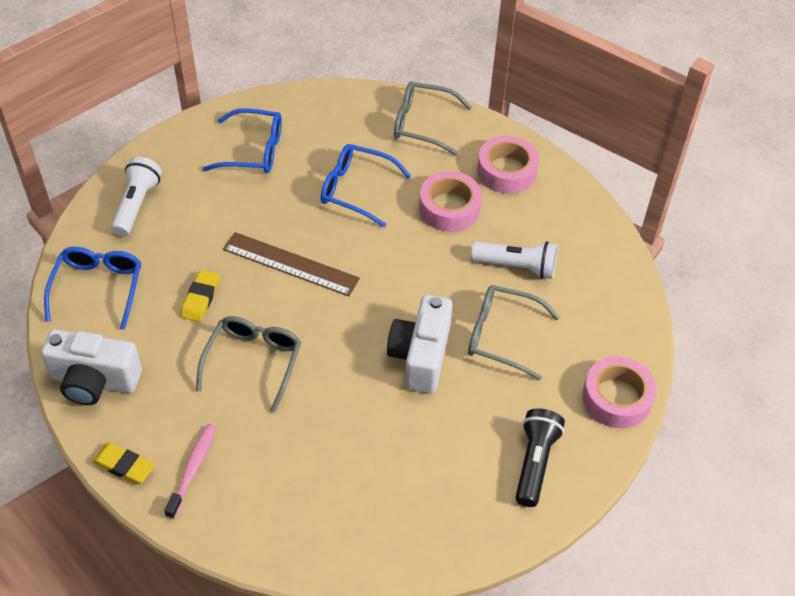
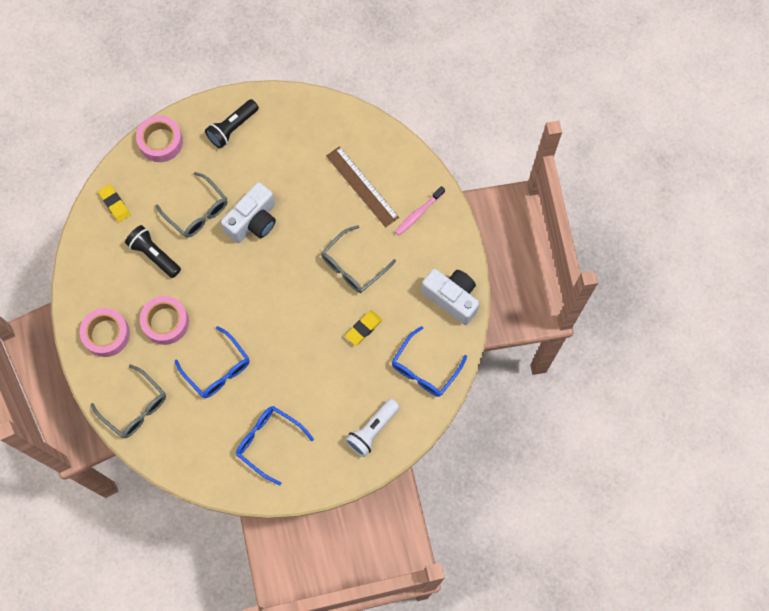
camera: 150 degrees left, 20 degrees up
(124, 465) = (455, 234): yellow eraser -> yellow eraser (115, 204)
(290, 264) = (294, 327): brown ruler -> brown ruler (362, 186)
(517, 266) = (154, 255): white flashlight -> black flashlight

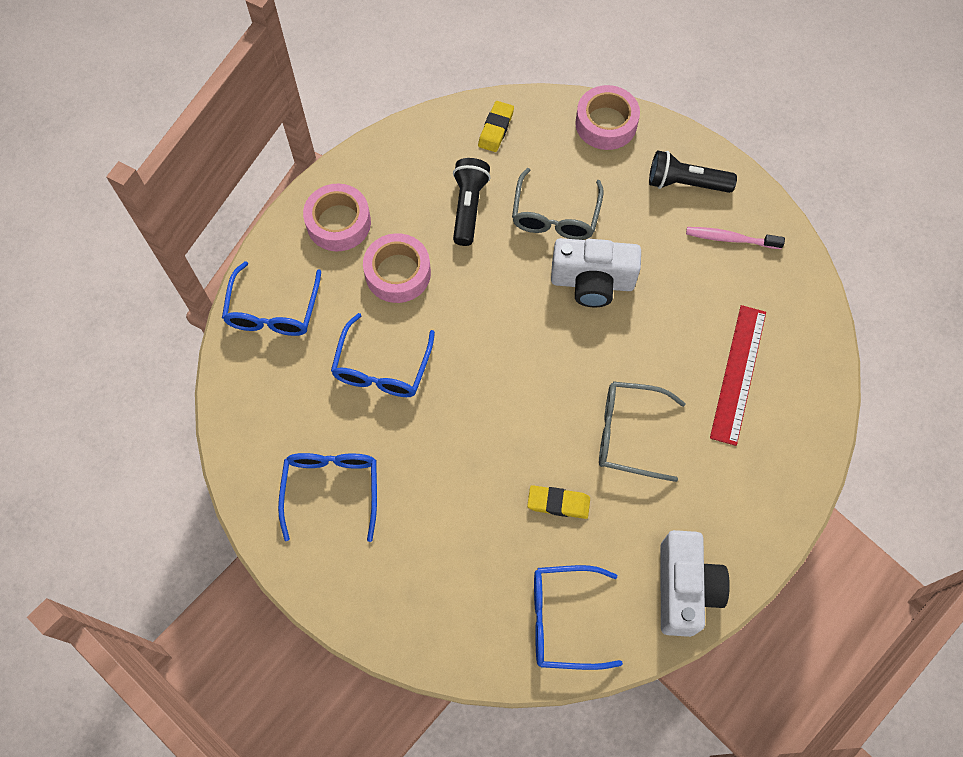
camera: 55 degrees right, 5 degrees down
(135, 407) = (273, 310): grey glasses -> blue glasses
(362, 186) = (738, 374): brown ruler -> red ruler
(372, 430) = (433, 608): white flashlight -> none
(418, 213) = (760, 466): pink toothbrush -> pink toothbrush (730, 239)

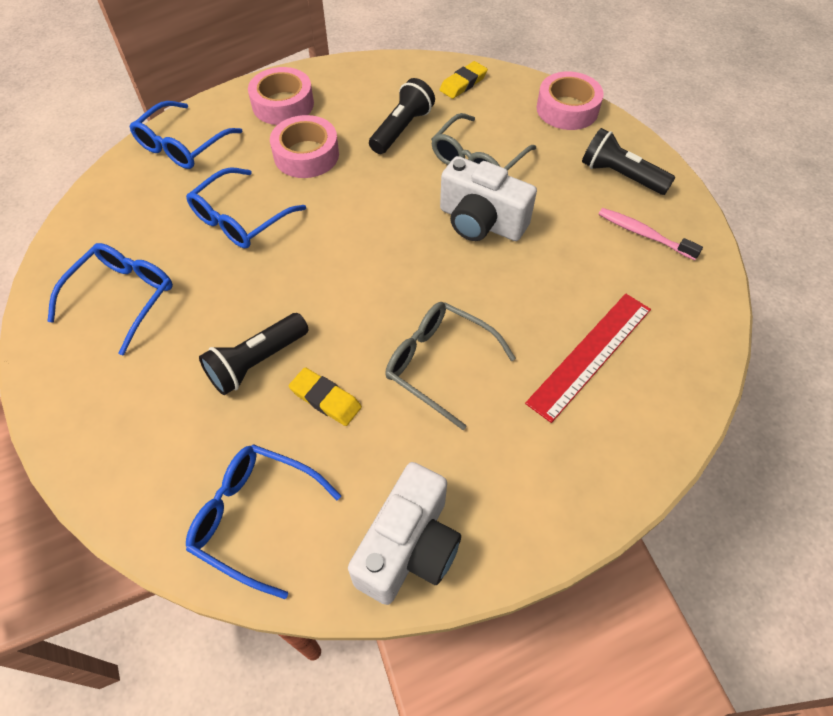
camera: 25 degrees right, 10 degrees down
(484, 497) = (256, 362): none -> black flashlight

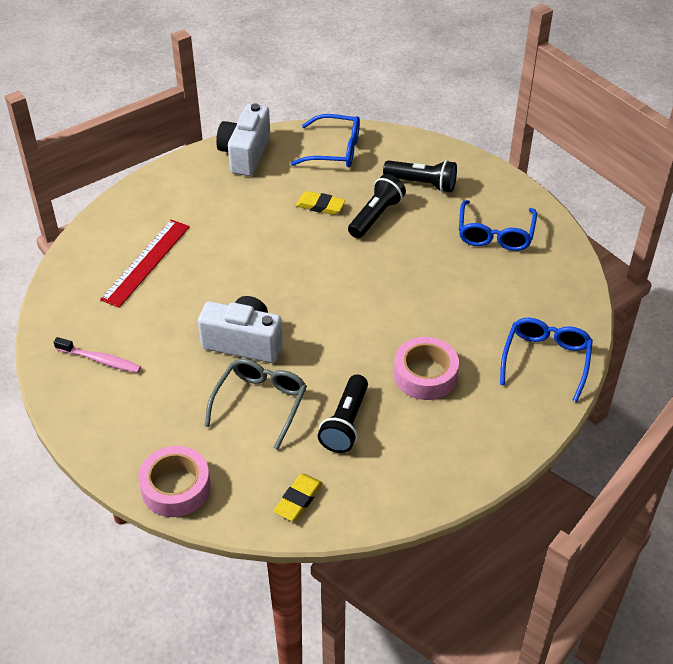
camera: 165 degrees right, 10 degrees down
(240, 219) = (448, 305): blue glasses -> none
(283, 104) = (480, 427): pink tape -> none
(439, 364) = (252, 237): grey glasses -> none
(620, 175) = (119, 415): black flashlight -> black flashlight (422, 184)

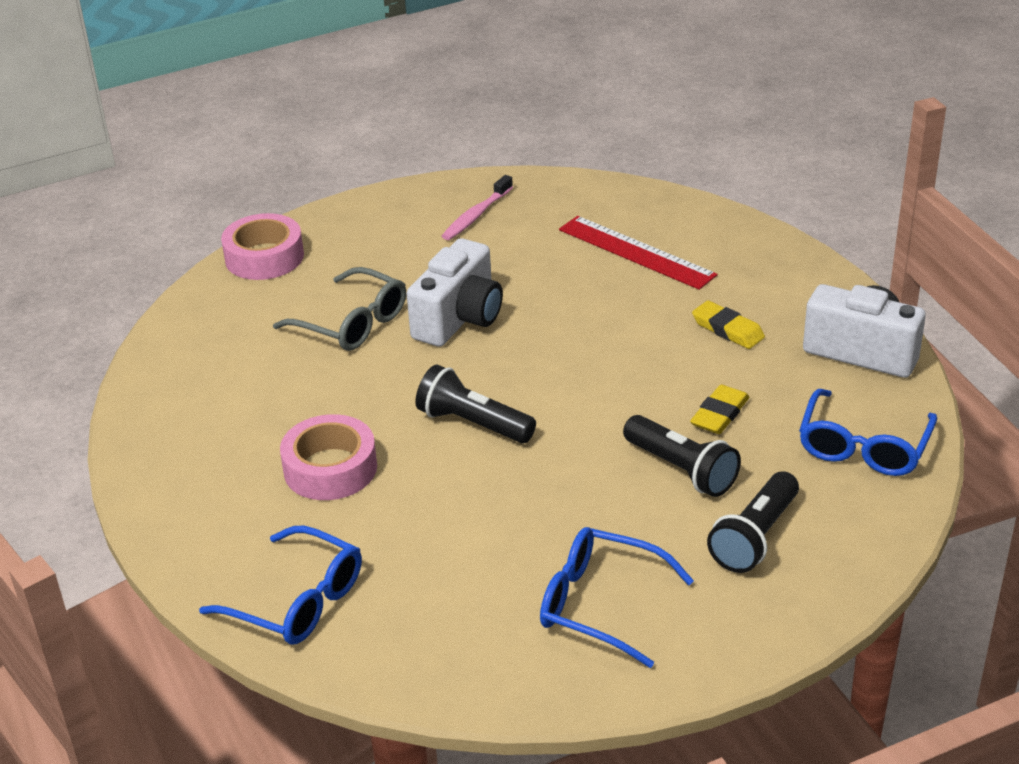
camera: 105 degrees right, 10 degrees down
(298, 500) = (196, 338): yellow eraser -> yellow eraser (727, 329)
(345, 423) = (285, 386): black flashlight -> black flashlight (473, 423)

